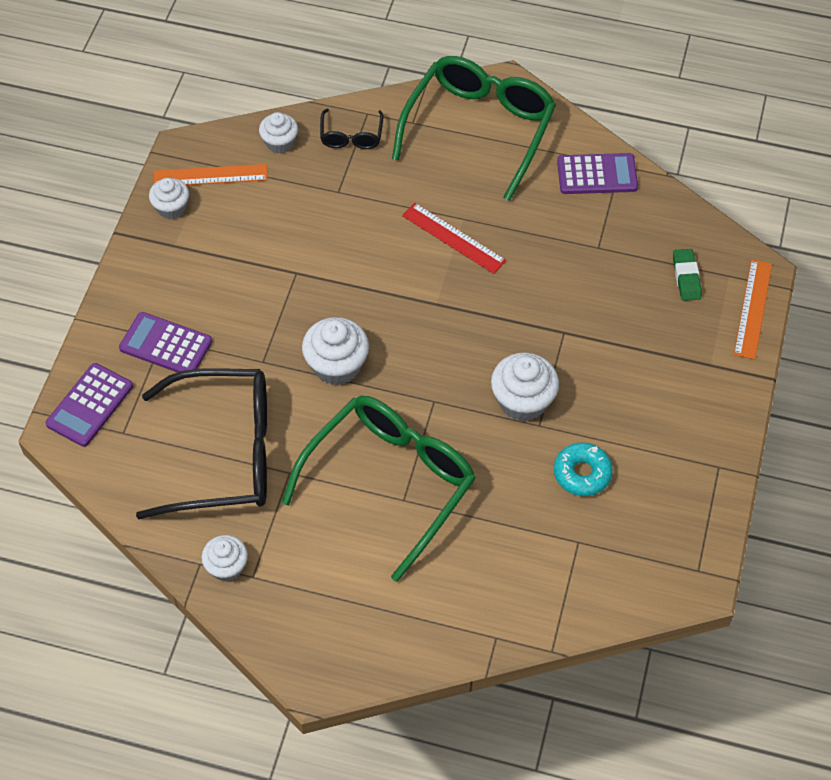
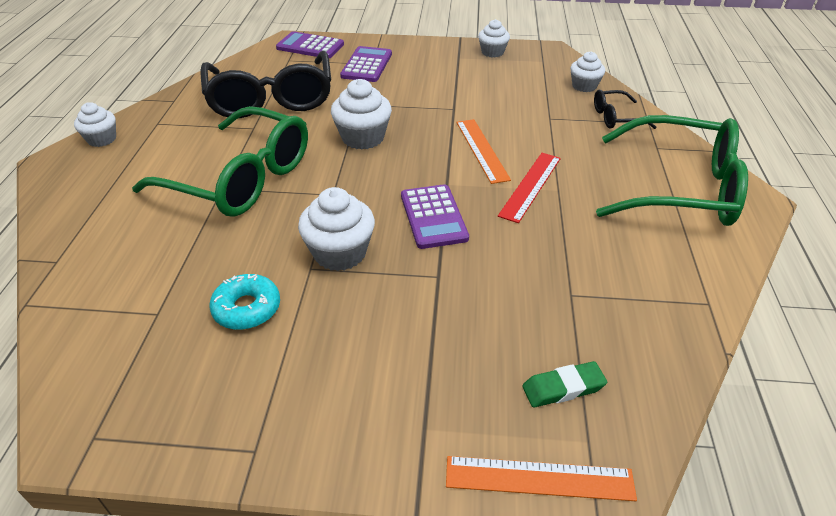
camera: 80 degrees right, 15 degrees down
(210, 176) = (531, 62): orange ruler -> orange ruler (482, 150)
(227, 567) = (168, 111): white cupcake -> white cupcake (102, 139)
(597, 174) = (680, 283): purple calculator -> purple calculator (433, 217)

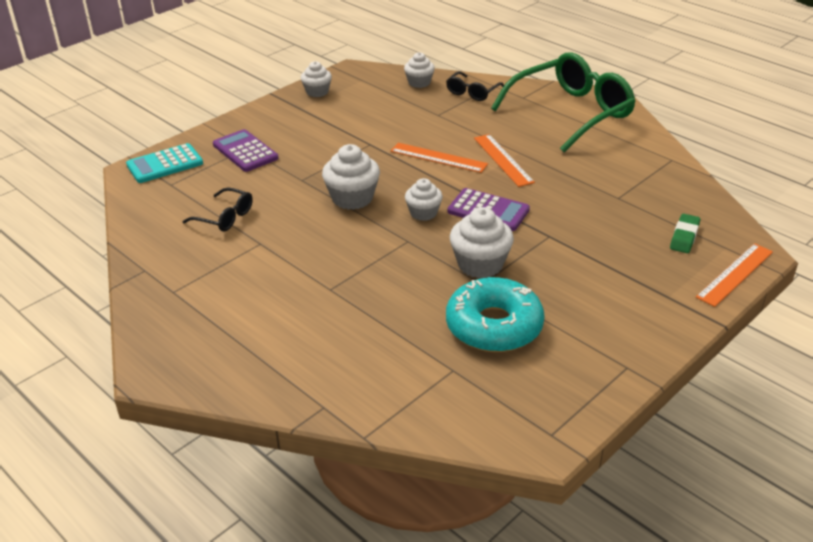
camera: 50 degrees left, 5 degrees down
(102, 139) = (154, 332): white cupcake -> white cupcake (423, 213)
(240, 178) = (328, 275): green glasses -> none
(247, 308) = (494, 326): turquoise donut -> turquoise donut, size x1.69
(271, 98) = (224, 217): black glasses -> black glasses, size x0.45
(310, 46) = (165, 164): purple calculator -> turquoise calculator
(530, 186) = (503, 160): red ruler -> orange ruler

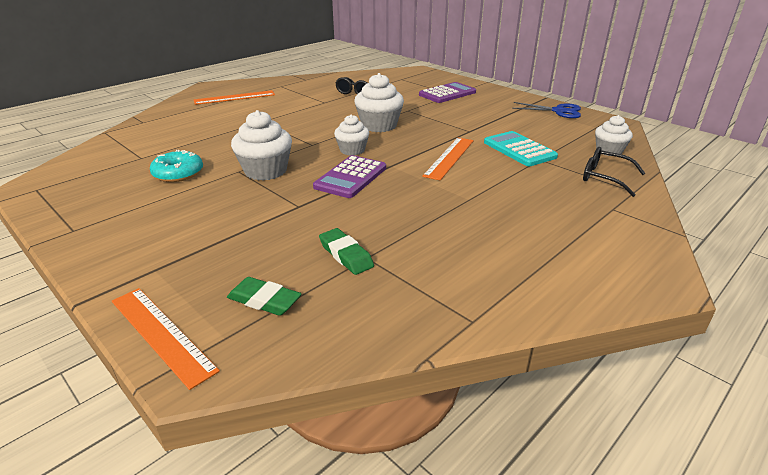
camera: 90 degrees right, 5 degrees down
(165, 164) = (426, 76): turquoise calculator -> turquoise calculator (519, 150)
(317, 92) = (558, 111): white cupcake -> blue scissors
(494, 326) = (178, 173): turquoise donut -> turquoise donut, size x0.59
(503, 160) = (450, 189): orange ruler -> orange ruler (234, 97)
(570, 113) = (586, 240): green glasses -> none
(618, 206) = (346, 255): none -> green eraser

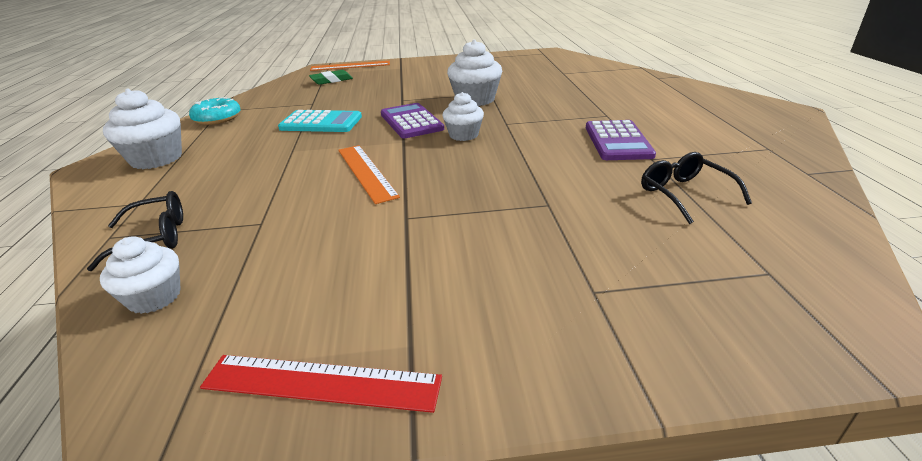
camera: 130 degrees right, 0 degrees up
(178, 173) = (514, 79): turquoise donut -> turquoise donut (217, 118)
(234, 97) = (719, 116): orange ruler -> none
(346, 255) = (325, 99): green eraser -> none
(379, 126) = (512, 166): white cupcake -> white cupcake (156, 159)
(447, 93) = (601, 284): purple calculator -> purple calculator (618, 141)
(519, 150) = (301, 223): turquoise calculator -> turquoise calculator (321, 123)
(558, 111) = (321, 383): blue scissors -> red ruler

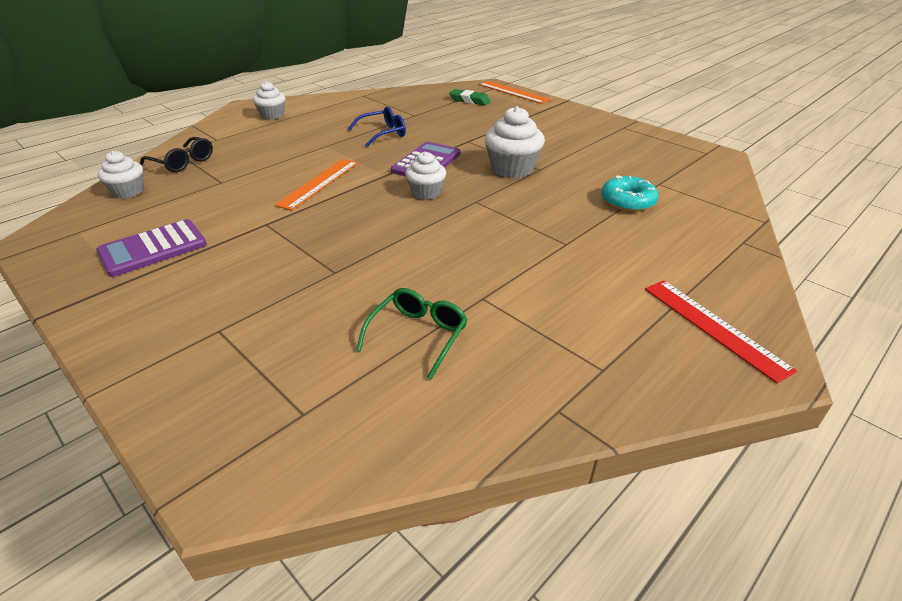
camera: 50 degrees right, 5 degrees up
(156, 159) = (272, 115): white cupcake -> white cupcake, size x0.64
(217, 118) = (349, 101): turquoise donut -> turquoise donut (627, 201)
(321, 123) = (382, 133): turquoise calculator -> blue glasses
(321, 383) = (80, 269): red ruler -> red ruler (713, 327)
(618, 141) = (503, 268): purple calculator -> purple calculator (153, 249)
(685, 194) = (417, 336): black glasses -> green glasses

